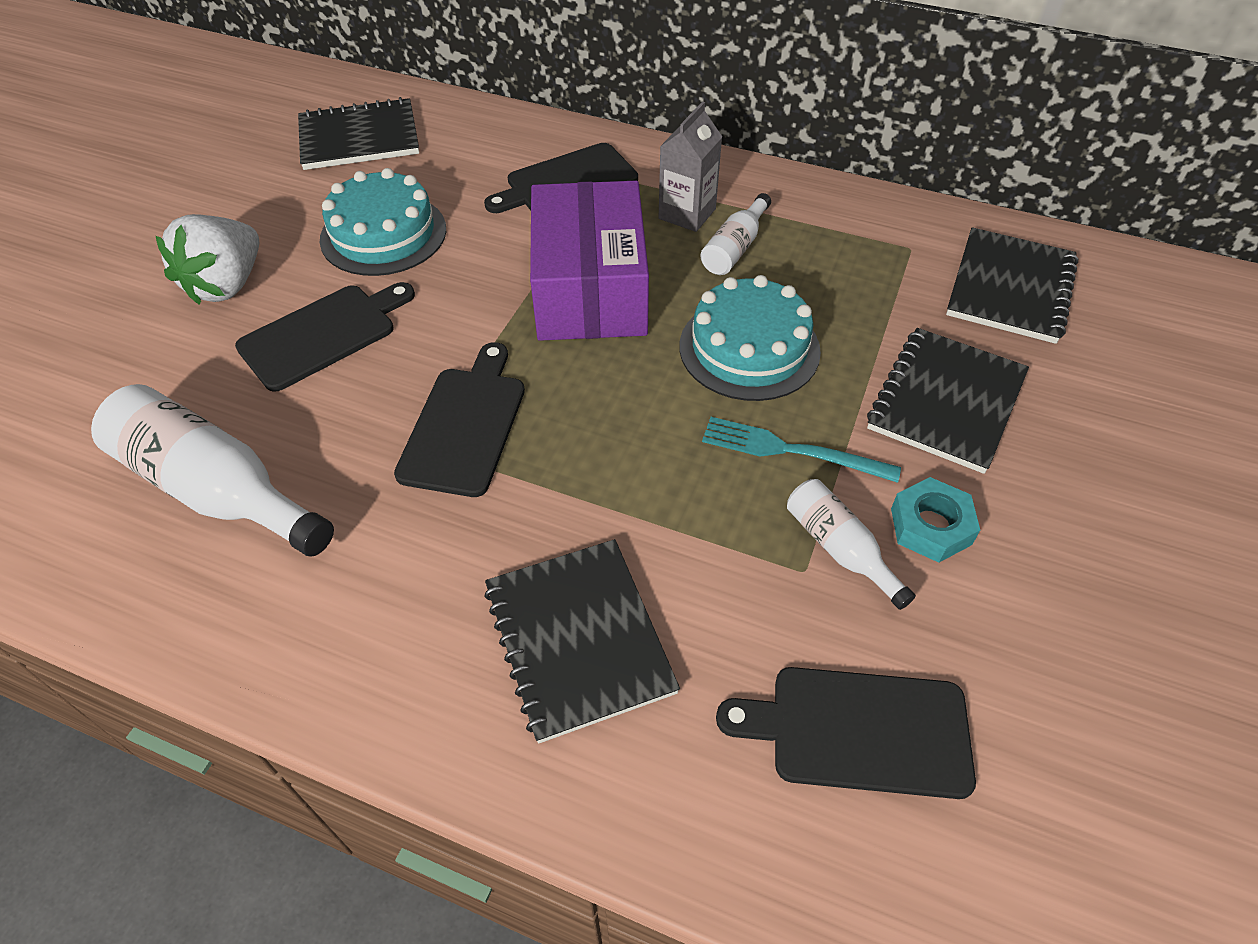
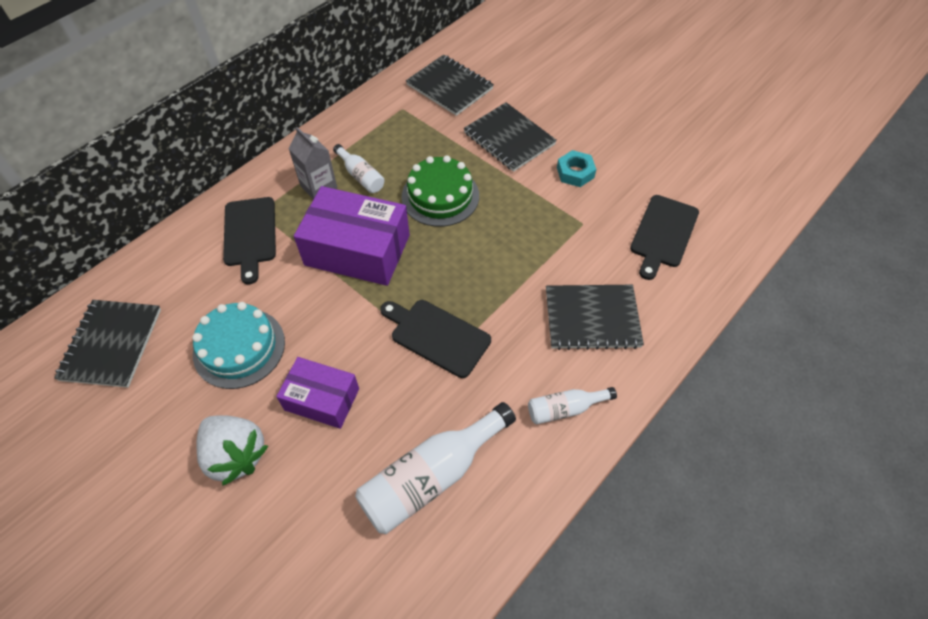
camera: 70 degrees left, 5 degrees up
(323, 334) = (322, 399): black cutting board -> purple box
(749, 348) = (440, 196): turquoise cake -> green cake
(791, 450) = (514, 203): turquoise fork -> none
(839, 548) = (575, 207): white bottle -> white bottle (565, 409)

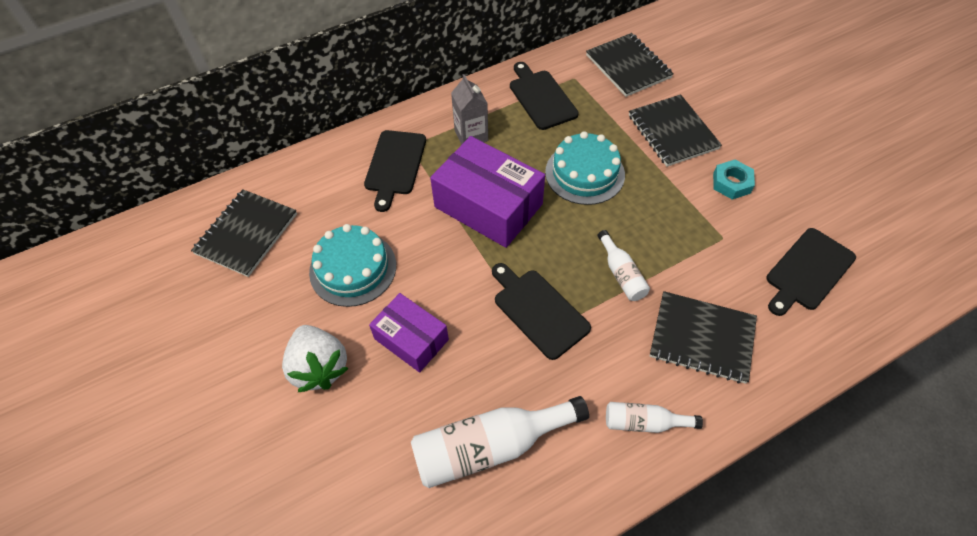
camera: 20 degrees right, 0 degrees up
(361, 176) = (514, 135): white bottle -> white bottle (621, 274)
(376, 134) = (541, 98): none -> black cutting board
(440, 196) = (584, 173): green cake -> turquoise cake

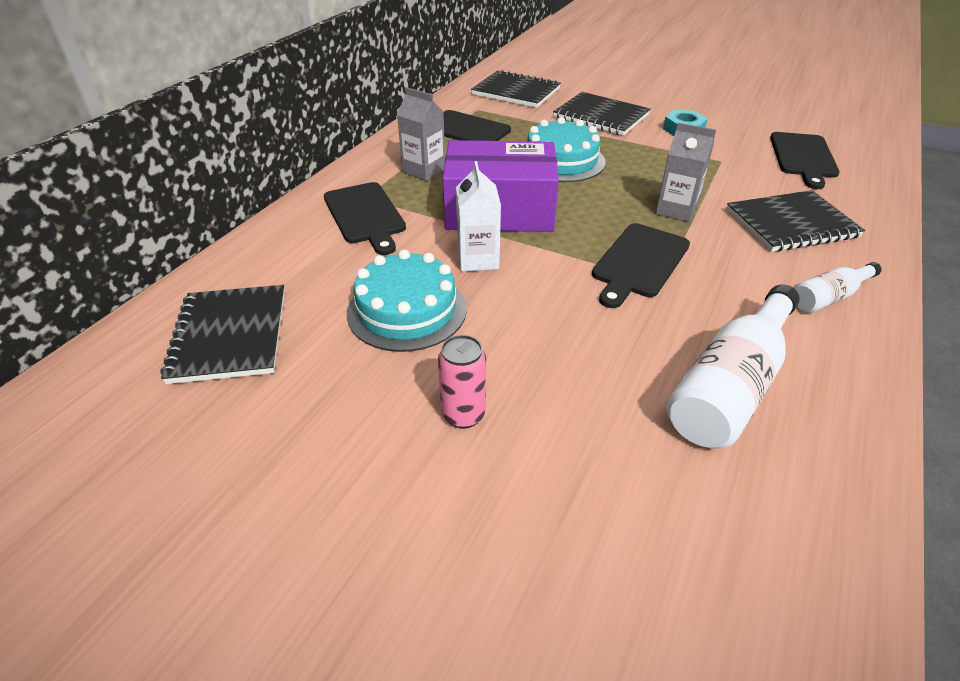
camera: 35 degrees left, 15 degrees down
(319, 367) = (463, 415): white strawberry -> pink can
(411, 339) = (542, 339): purple box -> none
(432, 247) = (478, 259): none -> white carton
(538, 311) = (639, 262): black cutting board -> black cutting board turned 75 degrees counterclockwise
(621, 274) = (676, 210): white bottle -> grey carton

